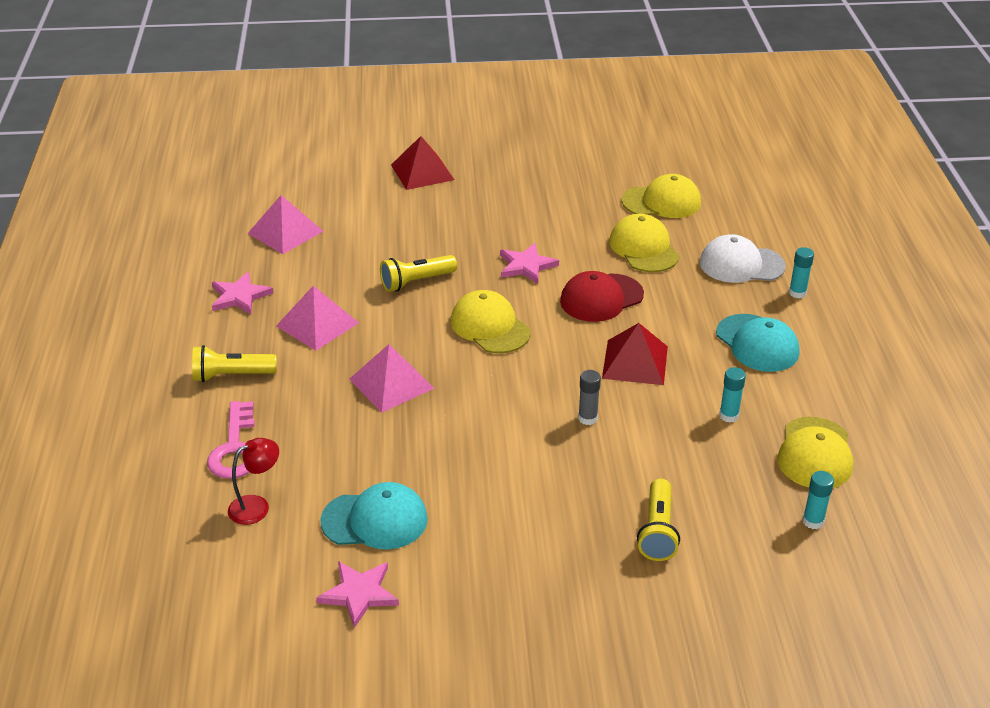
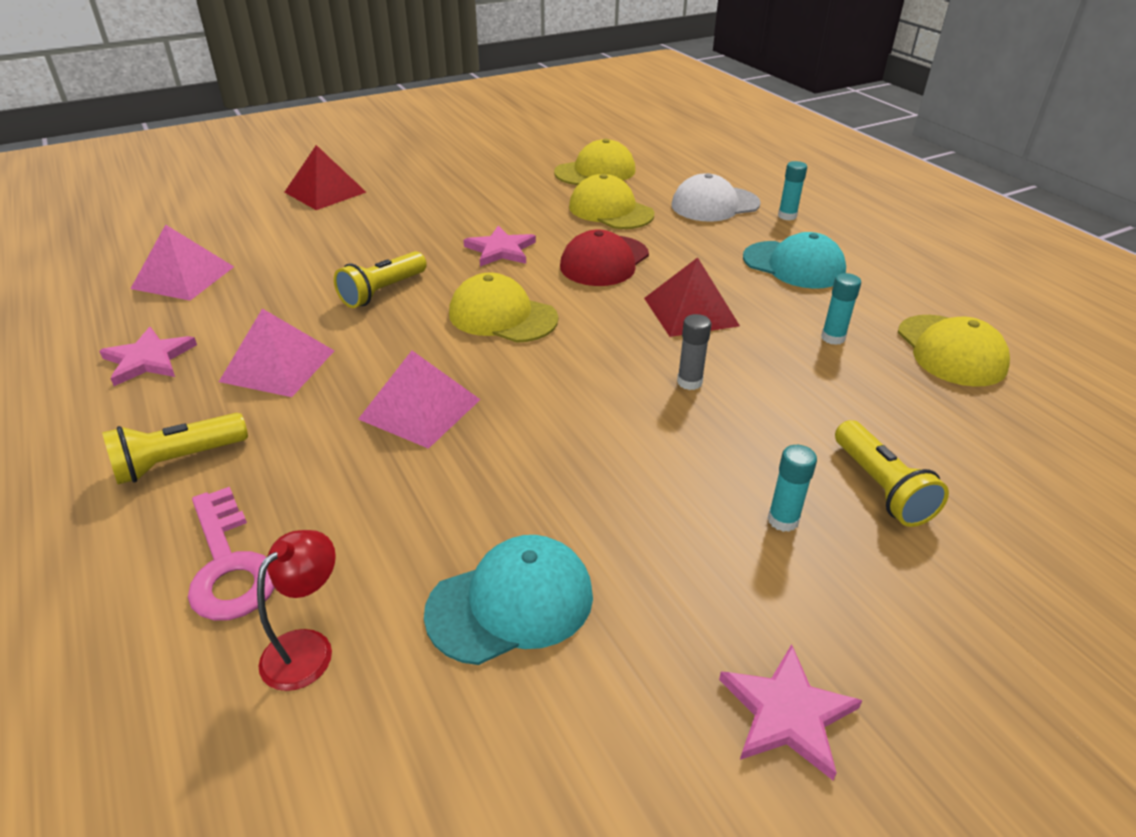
camera: 25 degrees left, 0 degrees up
(359, 593) = (561, 739): pink star -> pink star (787, 713)
(813, 521) = (1023, 420): turquoise glue stick -> turquoise glue stick (783, 520)

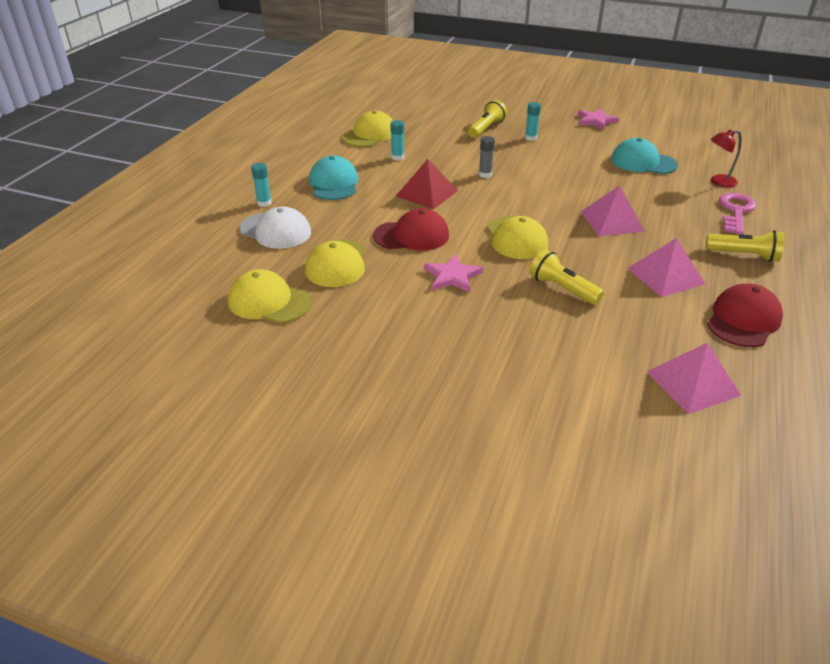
camera: 130 degrees left, 0 degrees up
(149, 359) = (743, 320): pink star -> red cap
(325, 192) = (496, 424): red pyramid -> none
(382, 292) = (562, 289): yellow flashlight -> yellow flashlight turned 135 degrees counterclockwise

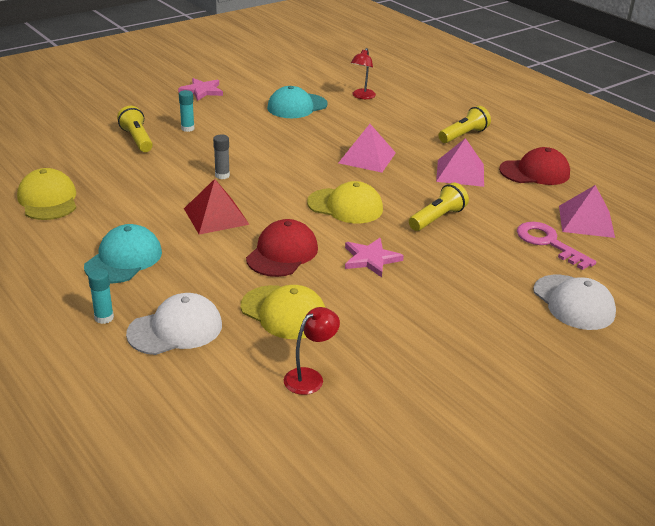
camera: 60 degrees left, 5 degrees down
(269, 302) = (310, 377): yellow cap -> red lamp
(334, 183) = (124, 259): turquoise cap -> turquoise cap turned 90 degrees clockwise
(397, 157) = (123, 204): turquoise glue stick -> none
(519, 414) = (573, 302): none -> white cap
(562, 289) = (437, 218): yellow flashlight -> yellow flashlight turned 150 degrees clockwise
(736, 211) = (407, 110): pink key -> pink key (548, 243)
(743, 320) = (535, 172): red cap -> red cap turned 105 degrees clockwise

